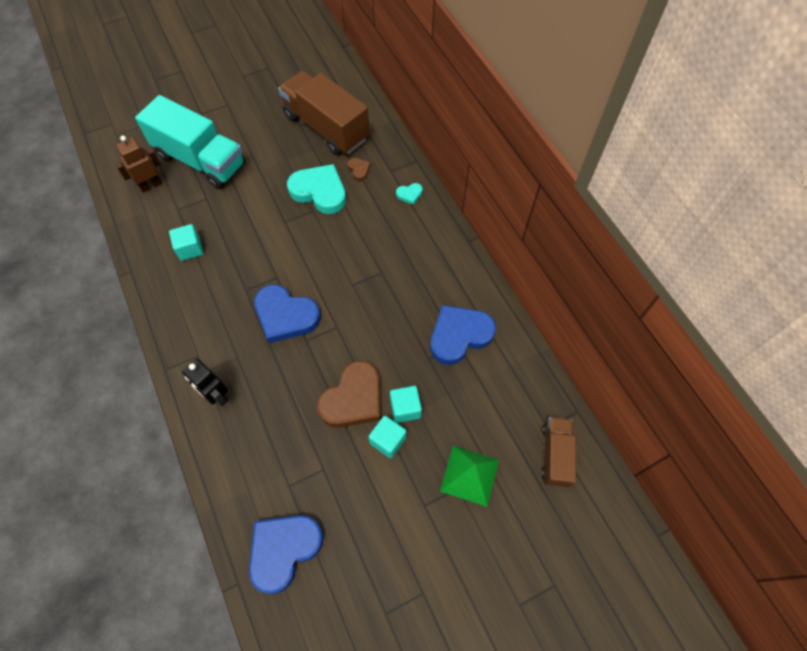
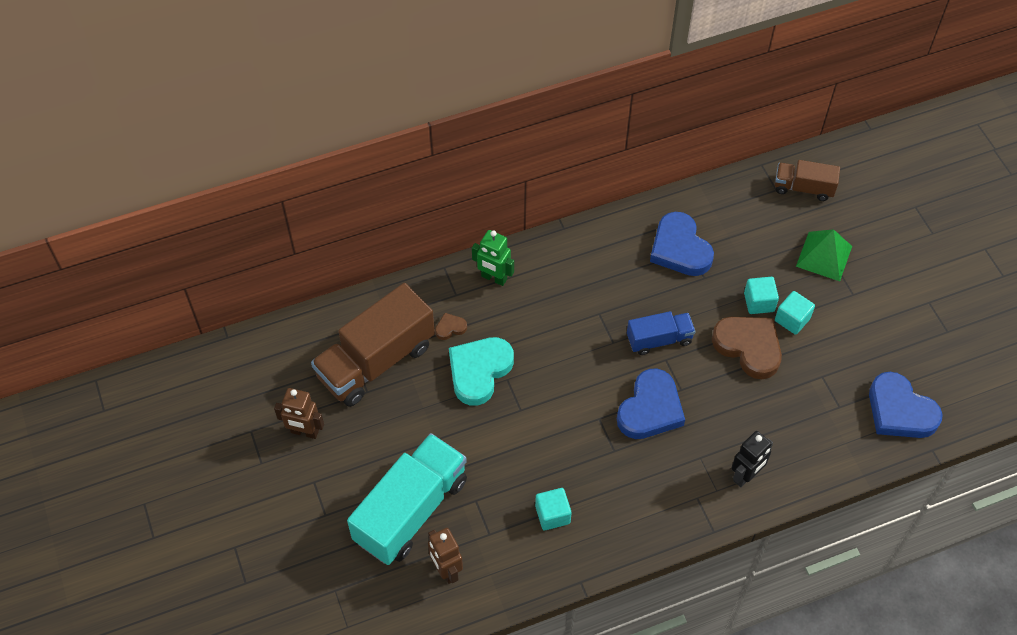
camera: 85 degrees left, 5 degrees down
(266, 95) = (304, 432): none -> brown robot
(357, 321) = (659, 339): none -> blue truck
(409, 194) = (494, 278): turquoise heart -> green robot

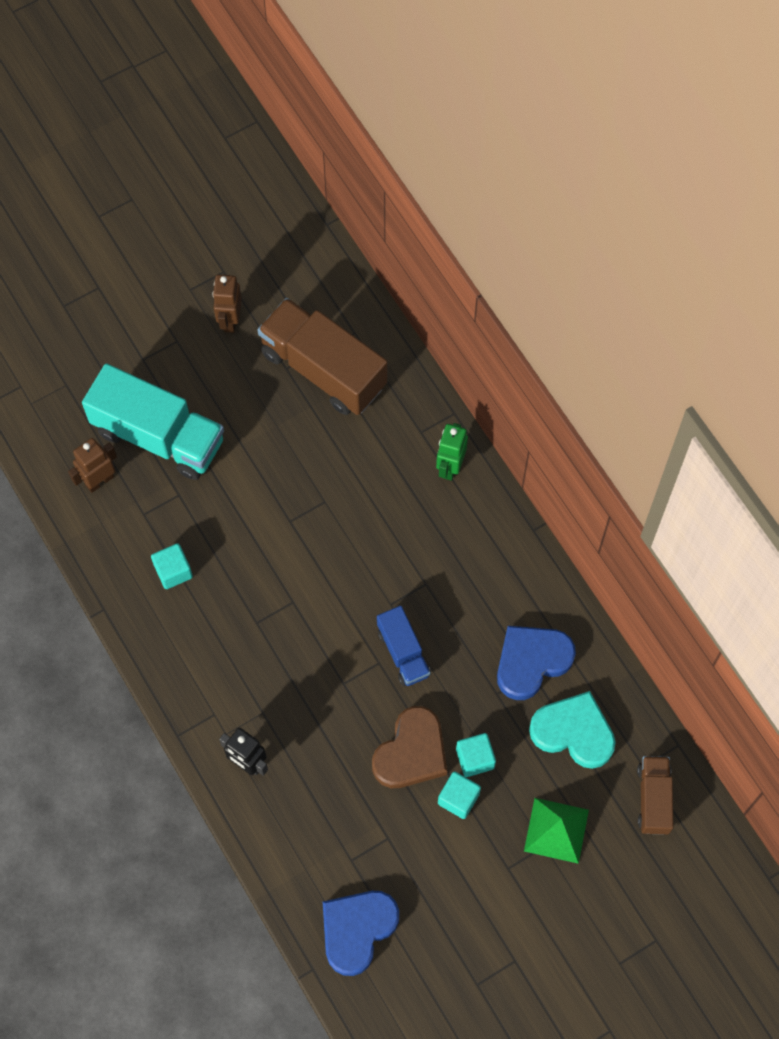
camera: 80 degrees right, 10 degrees up
(450, 328) = (377, 434): brown heart -> none
(479, 371) = (329, 472): turquoise heart -> turquoise heart (573, 732)
(650, 409) = (313, 653): blue heart -> none

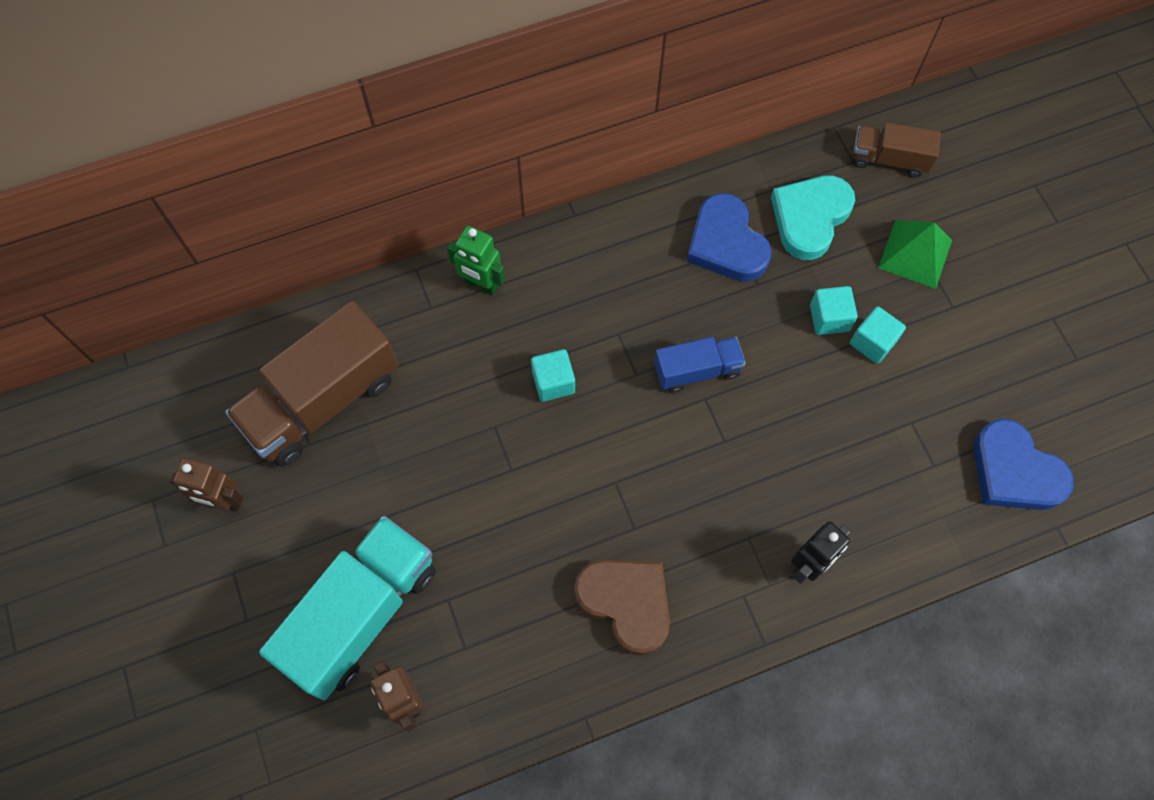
camera: 80 degrees left, 0 degrees up
(173, 571) = (550, 620): turquoise cube -> turquoise cube (553, 382)
(411, 752) = (815, 381): brown heart -> brown heart (626, 603)

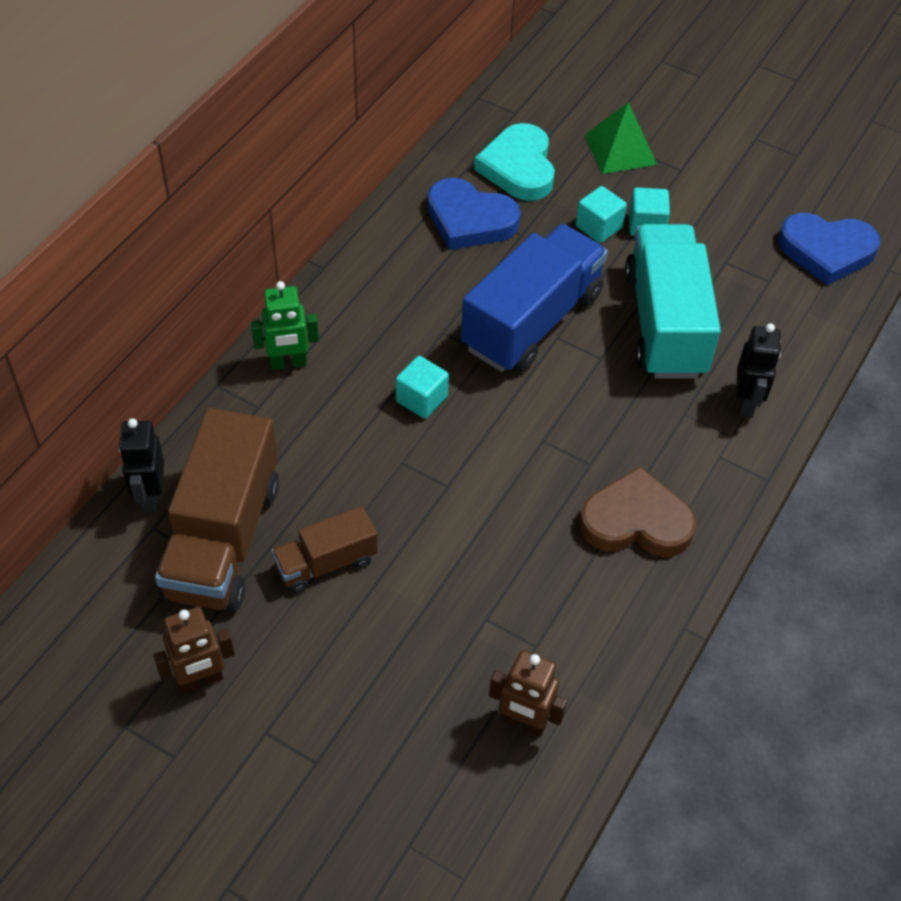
camera: 40 degrees left, 15 degrees down
(301, 332) = (151, 496): none -> black robot
(361, 614) = (419, 682): turquoise truck -> turquoise truck (665, 324)
(697, 370) = (532, 321): blue truck -> blue truck, size x1.87
(889, 159) = (540, 97): brown truck -> brown truck (326, 563)

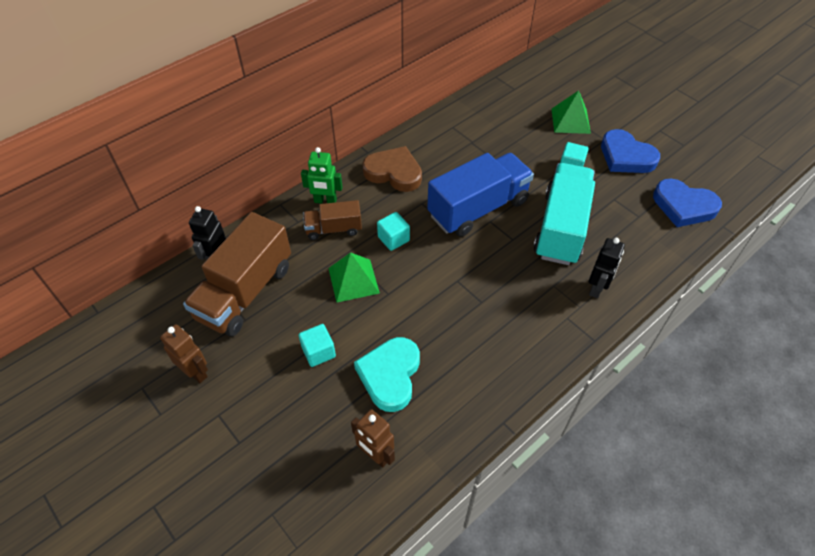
camera: 20 degrees right, 0 degrees up
(201, 680) = (196, 372): brown robot -> brown robot turned 135 degrees counterclockwise
(326, 563) = (297, 322): brown truck -> brown truck (334, 229)
(386, 478) = (353, 280): none -> green pyramid
(470, 220) = (463, 143): blue heart -> blue heart (626, 156)
(518, 168) = (504, 119): turquoise heart -> turquoise heart (390, 375)
(598, 227) = (540, 162): turquoise cube -> turquoise cube (318, 352)
(636, 521) = (497, 345): brown heart -> brown heart (394, 172)

